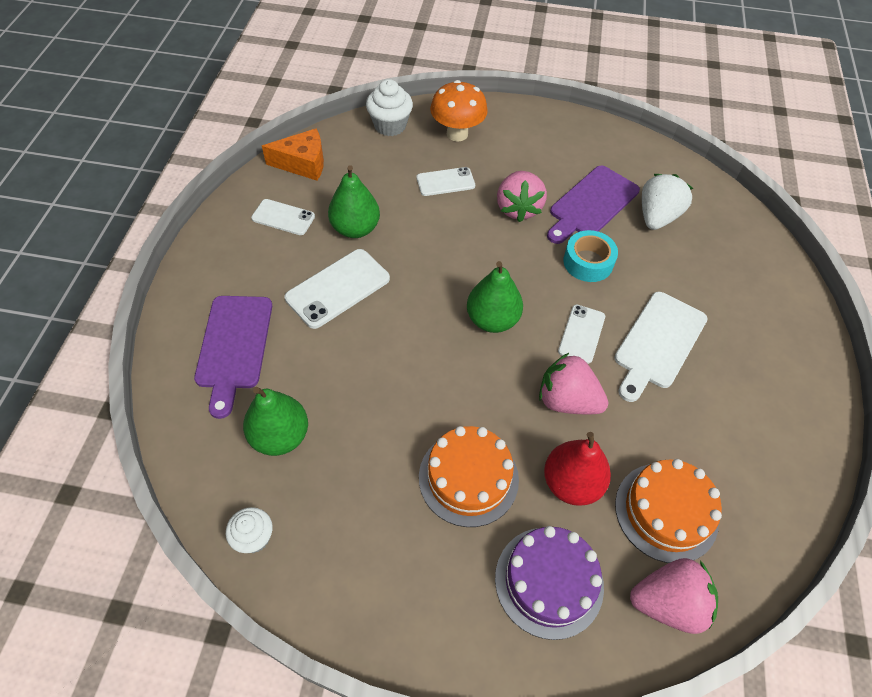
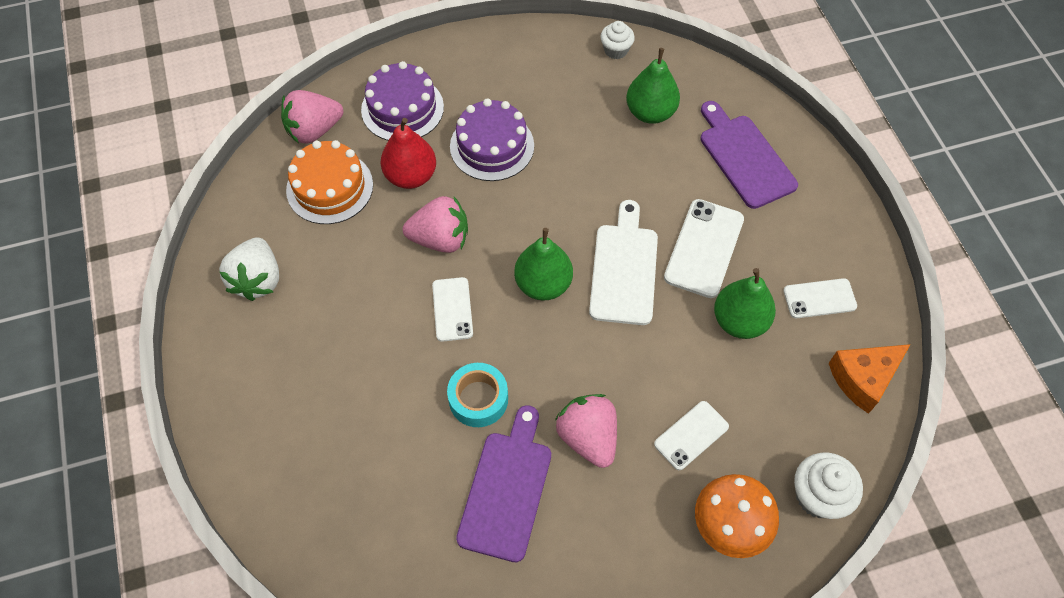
camera: 155 degrees right, 5 degrees up
(468, 478) = (492, 146): orange cake -> purple cake
(657, 217) = (421, 509): white strawberry -> white strawberry (258, 280)
(658, 343) = (374, 334): white cutting board -> white cutting board (624, 269)

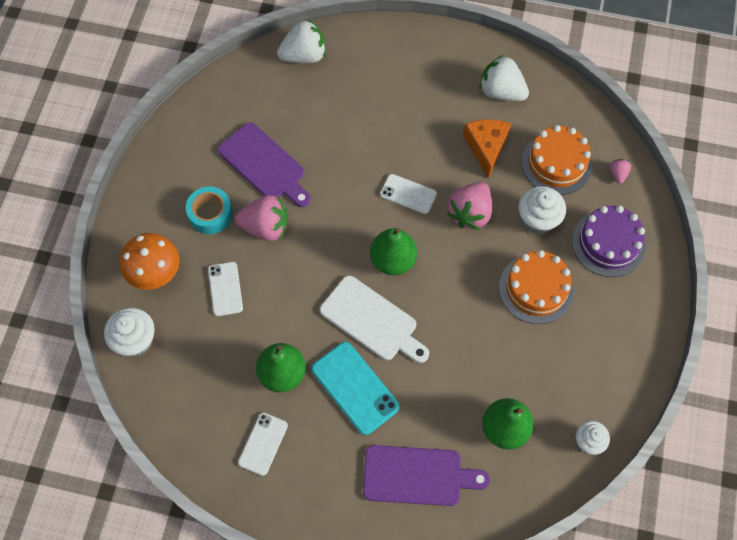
camera: 120 degrees right, 5 degrees up
(312, 538) = (304, 55): none -> white strawberry
(314, 130) = (617, 174): pink strawberry -> pink strawberry, size x0.48
(411, 176) = (538, 219): red pear -> white cupcake
(478, 399) = (333, 178): turquoise tape -> turquoise tape (210, 214)
(492, 146) = (536, 288): purple cake -> orange cake
(704, 248) = (355, 388): white phone -> turquoise phone
(863, 379) = (186, 429): orange cheese -> orange cheese (486, 147)

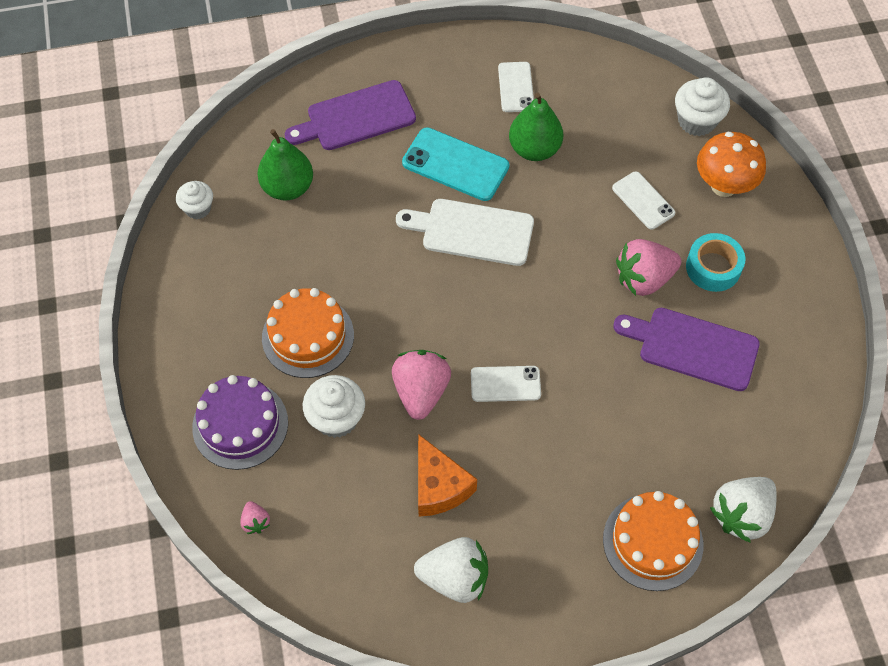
camera: 155 degrees right, 5 degrees down
(393, 260) = (483, 301): green pear -> none
(556, 163) = (340, 503): orange cake -> orange cake (652, 542)

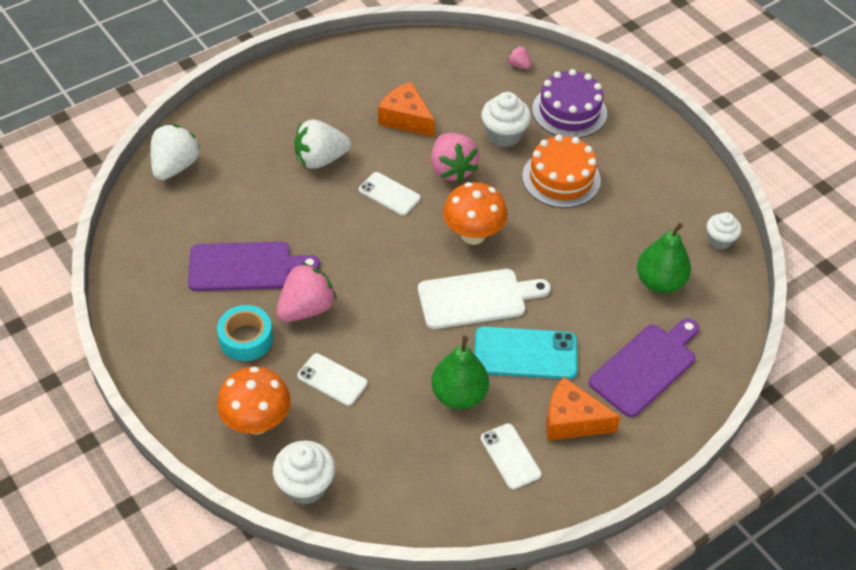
camera: 155 degrees right, 10 degrees down
(440, 301) = (473, 235): none -> orange mushroom
(448, 97) = (572, 420): none -> orange cheese
(455, 578) = (368, 75): white strawberry -> white strawberry (320, 159)
(505, 384) = (389, 194): white phone -> white phone turned 60 degrees clockwise
(652, 542) = (237, 132): orange cake -> none

